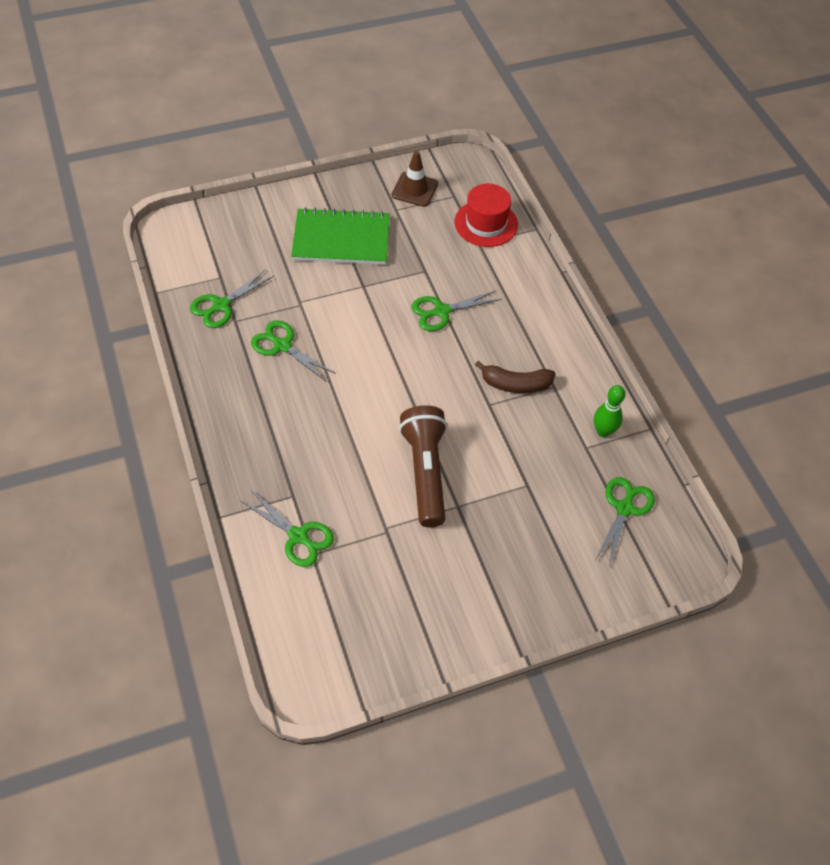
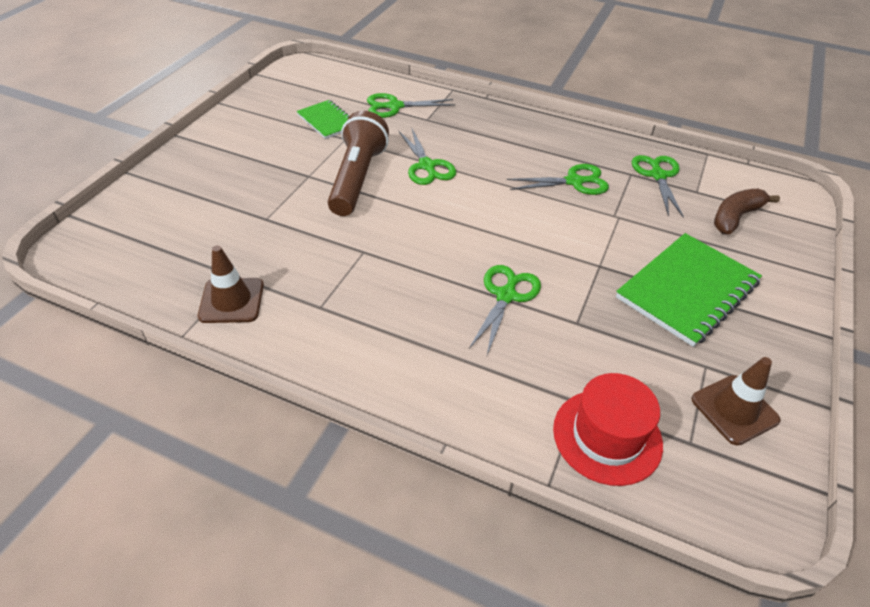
camera: 135 degrees right, 10 degrees down
(376, 565) = (327, 121): none -> green notebook
(425, 472) = (357, 178): brown flashlight -> brown flashlight turned 120 degrees counterclockwise
(515, 384) = (359, 282): brown banana -> brown banana (735, 217)
(603, 431) = (231, 300): green bowling pin -> brown traffic cone
(624, 508) = (160, 254): green scissors -> green scissors (426, 166)

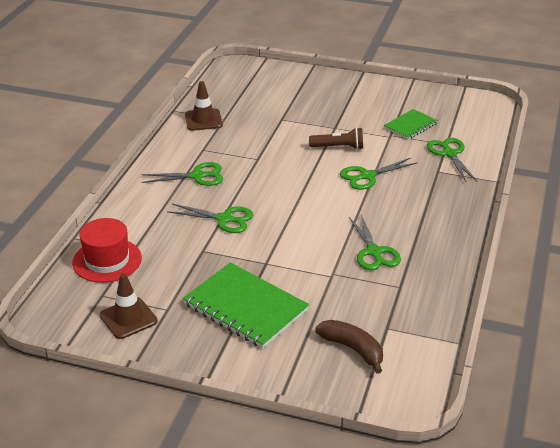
camera: 85 degrees right, 10 degrees down
(357, 178) = (338, 147): brown flashlight -> brown flashlight, size x0.60
(658, 176) = (403, 304): green scissors -> green scissors (197, 176)

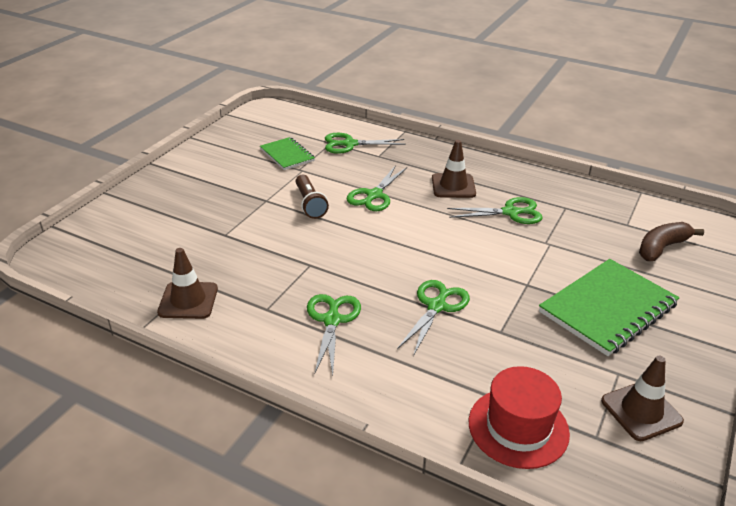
camera: 80 degrees left, 0 degrees up
(338, 147) = (310, 204): brown flashlight -> brown flashlight turned 150 degrees clockwise
(367, 176) = (374, 195): green scissors -> green scissors turned 45 degrees clockwise
(405, 217) = (453, 186): none -> brown traffic cone

